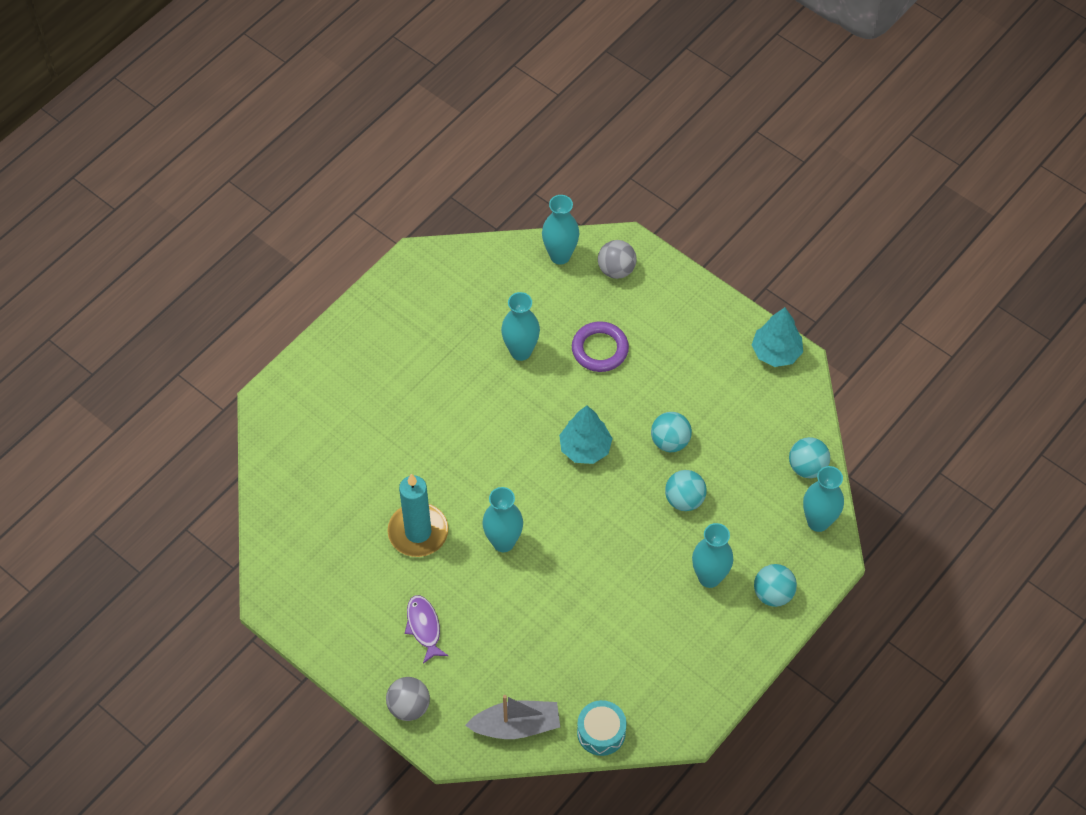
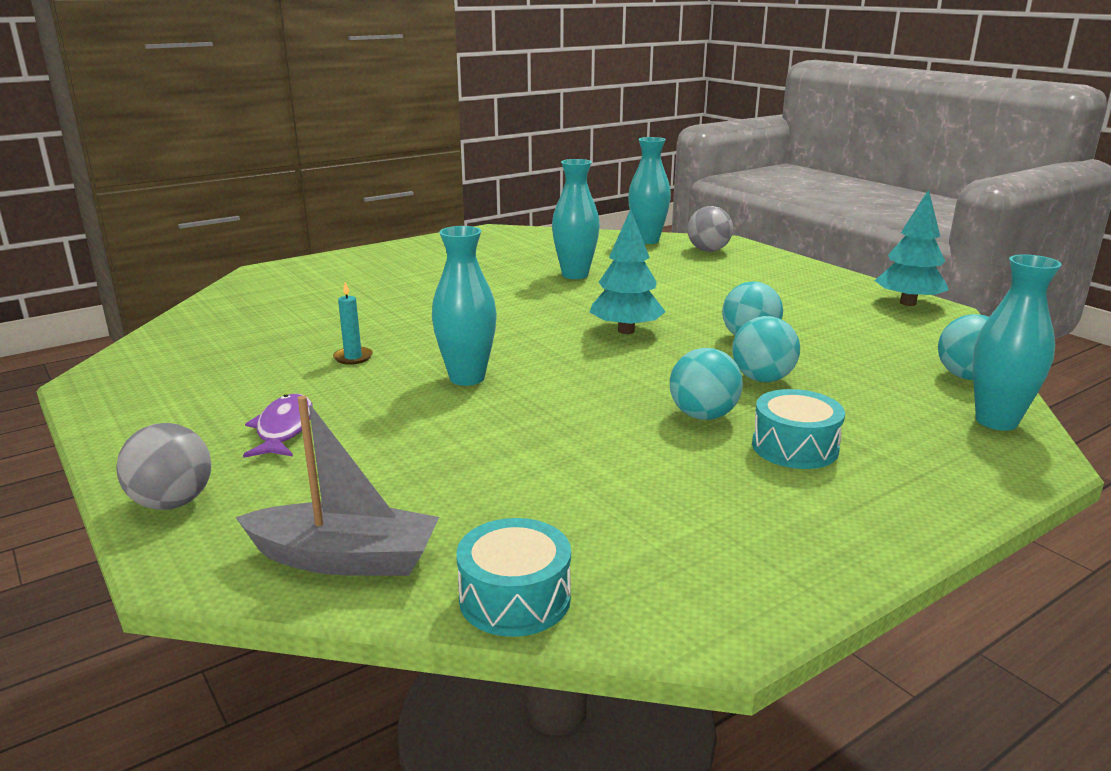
camera: 15 degrees right, 35 degrees down
(418, 532) = (353, 357): turquoise candle -> turquoise candle, size x0.43
(600, 349) = (672, 282): purple ring -> none
(709, 577) = (794, 447): turquoise vase -> turquoise drum
(773, 594) = (918, 479): turquoise ball -> turquoise ball (703, 415)

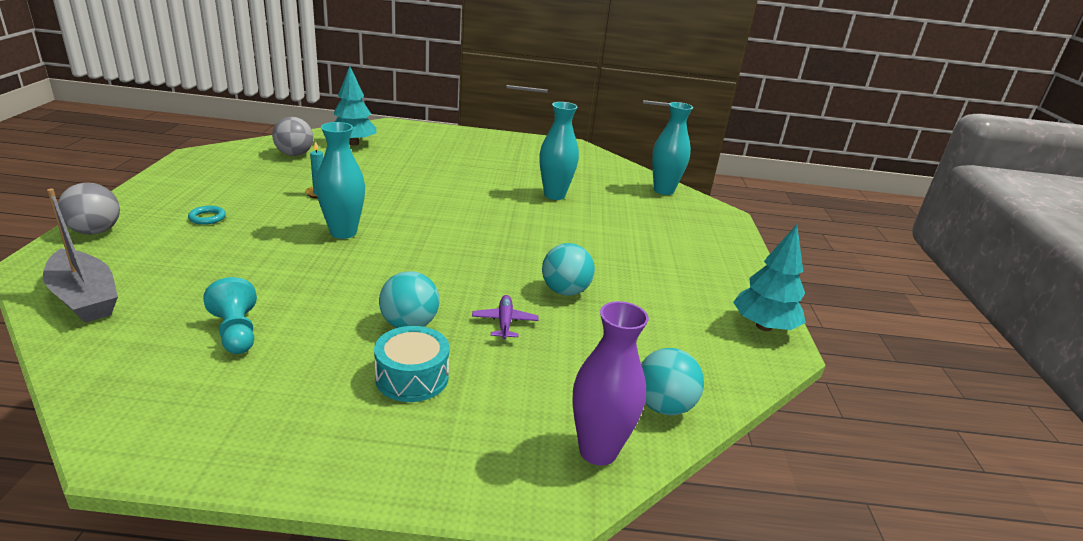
camera: 35 degrees right, 5 degrees up
(284, 429) = (207, 218): purple fish -> turquoise ring
(515, 598) = (91, 363): turquoise drum -> none
(582, 497) = (236, 332): none -> turquoise pawn
(626, 331) = (497, 247): turquoise tree -> turquoise tree (353, 143)
(708, 250) = (693, 215): grey ball -> grey ball (294, 154)
(762, 379) = (504, 322): turquoise ball -> purple plane
(996, 421) = (598, 451): turquoise vase -> purple vase

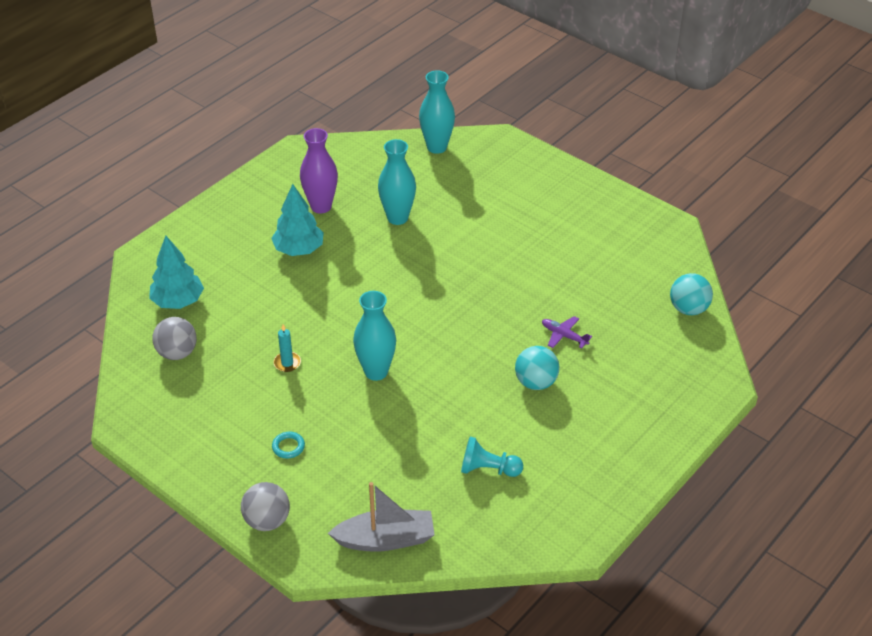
camera: 50 degrees left, 15 degrees up
(412, 377) = (593, 402): turquoise drum -> none
(565, 291) = (547, 288): turquoise ball -> none
(598, 451) = (704, 354): purple vase -> purple vase (321, 206)
(763, 326) = (649, 218): turquoise tree -> turquoise tree (298, 250)

